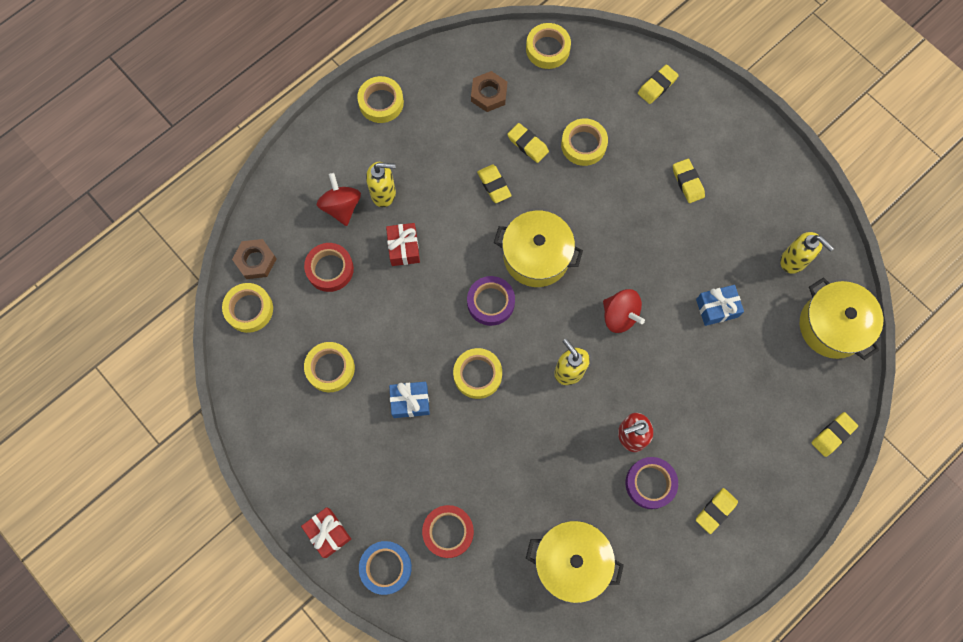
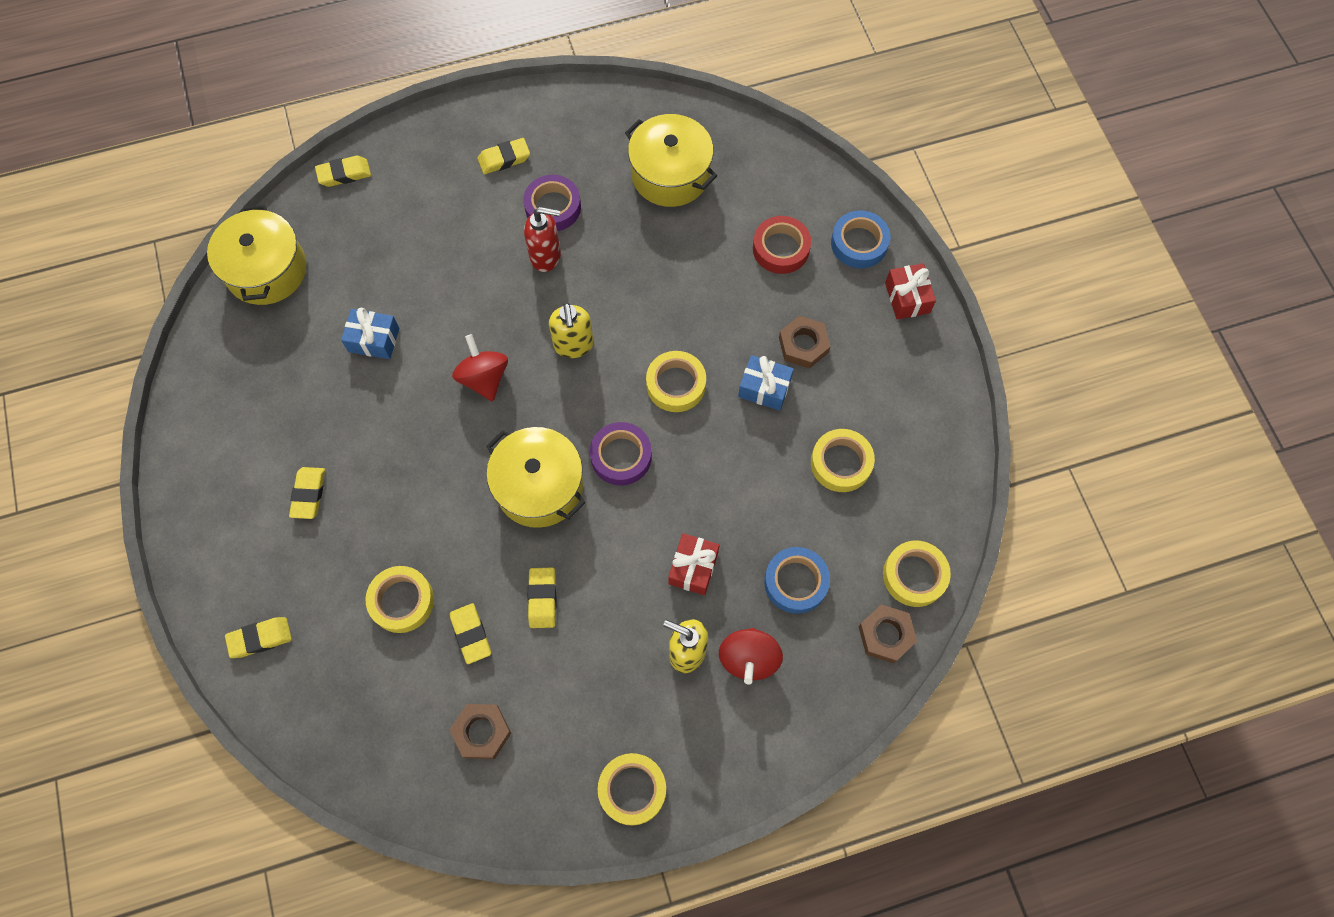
camera: 155 degrees left, 5 degrees down
(330, 269) = (795, 582): red tape -> blue tape
(395, 452) = (803, 345): none -> brown nut
(547, 49) = (366, 764): yellow tape -> none
(794, 261) = (255, 352): yellow soap dispenser -> none

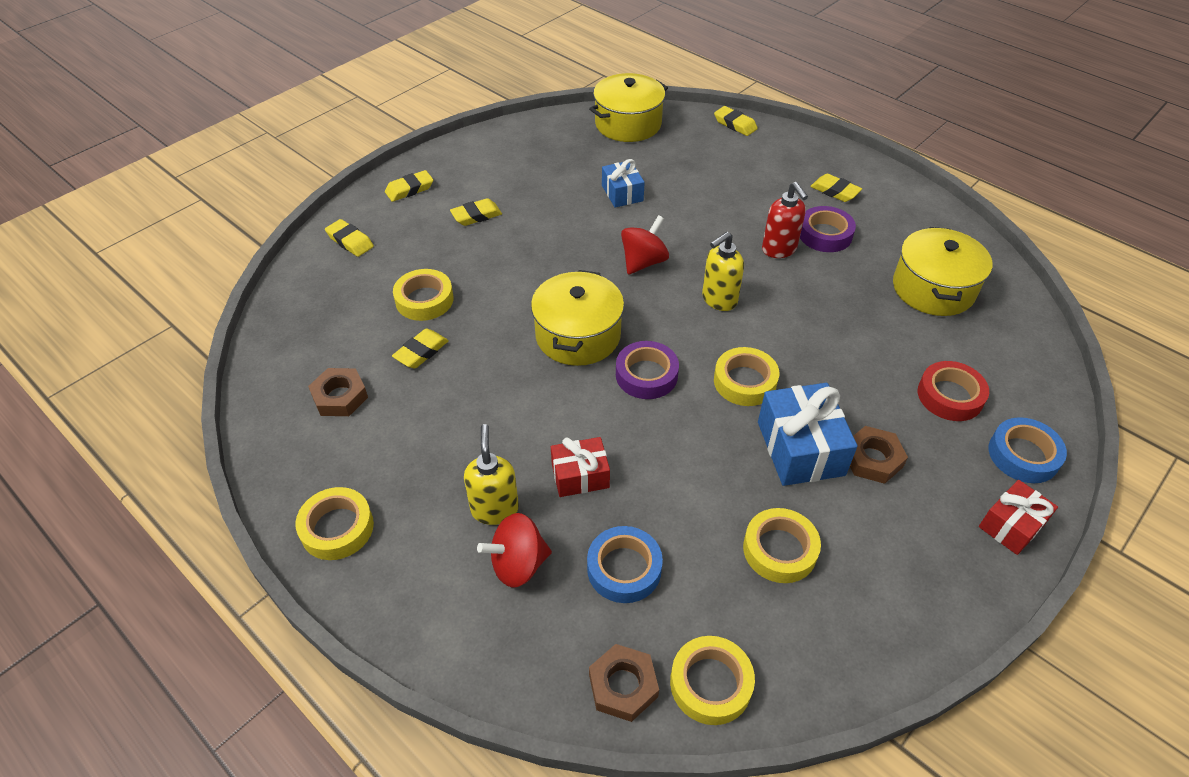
camera: 60 degrees right, 20 degrees down
(542, 599) = (480, 382): yellow eraser -> yellow eraser (409, 189)
(764, 388) = (800, 448): blue gift -> blue gift, size x1.62

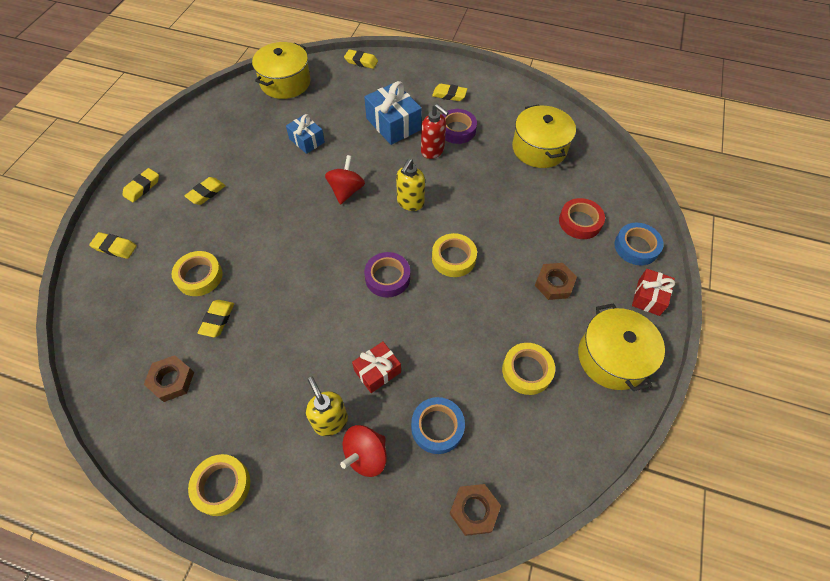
camera: 25 degrees left, 10 degrees up
(578, 335) = (327, 264): yellow pot -> yellow pot (612, 357)
(710, 683) = (526, 482): yellow tape -> none
(800, 448) = (508, 293): blue gift -> blue gift (393, 124)

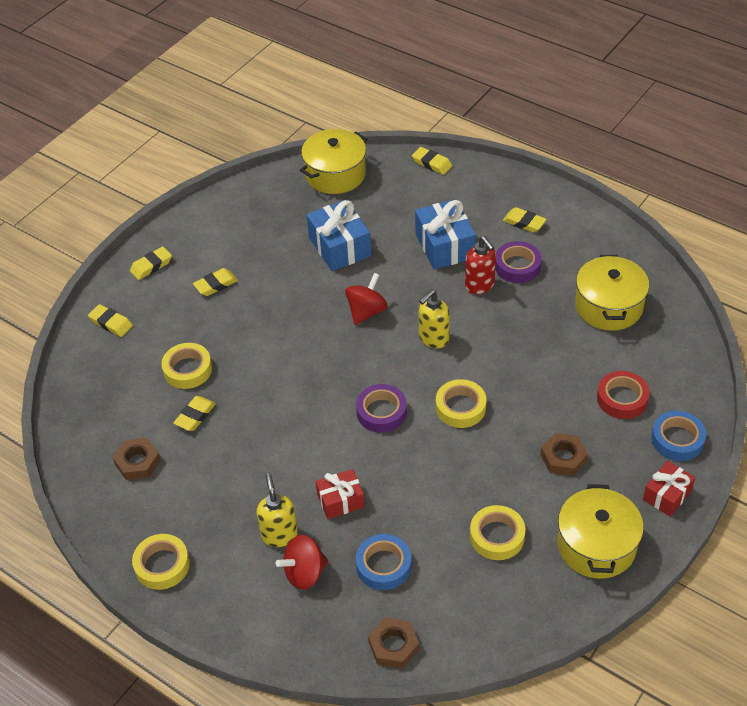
camera: 20 degrees right, 10 degrees down
(306, 140) = (339, 247): blue gift -> blue gift, size x1.62

